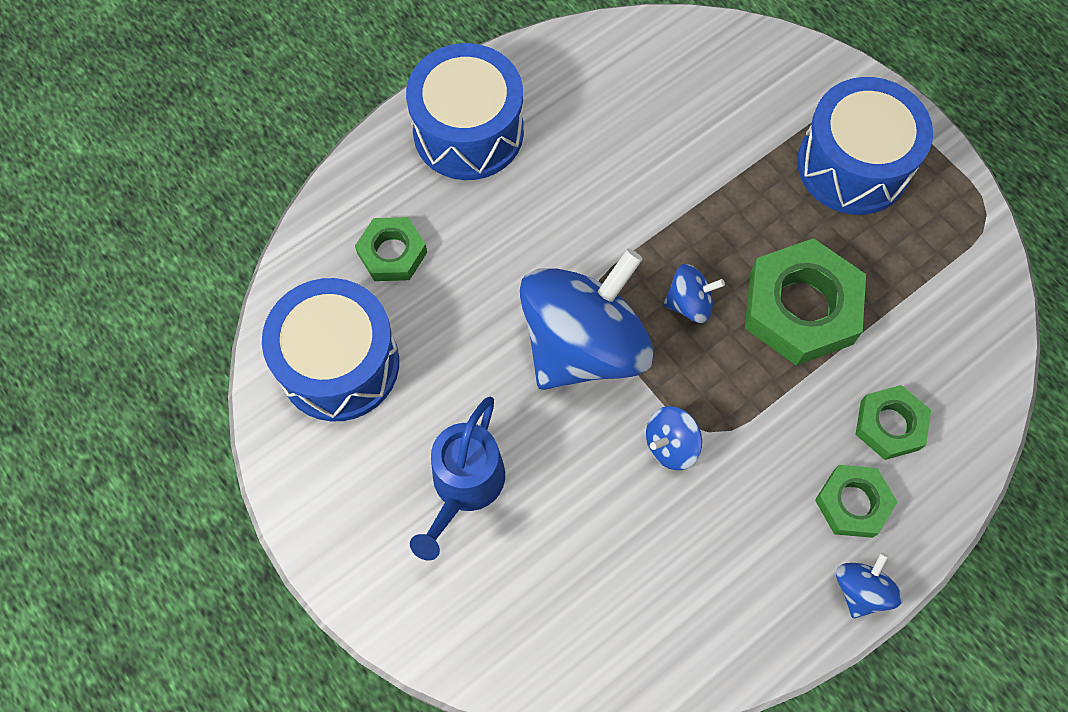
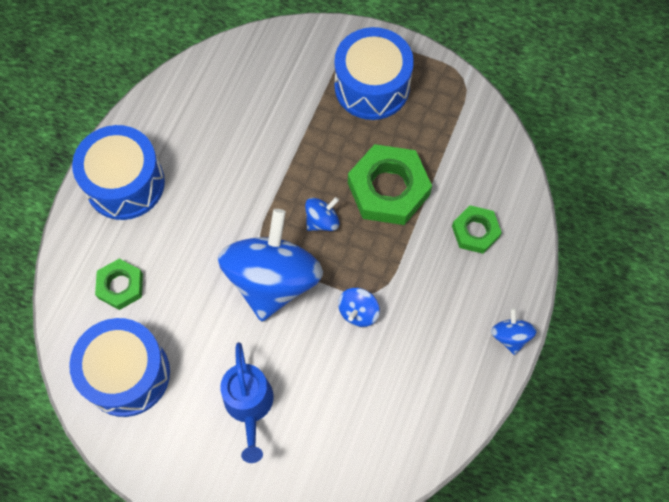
camera: 30 degrees left, 0 degrees up
(853, 503) = (479, 288): green nut -> none

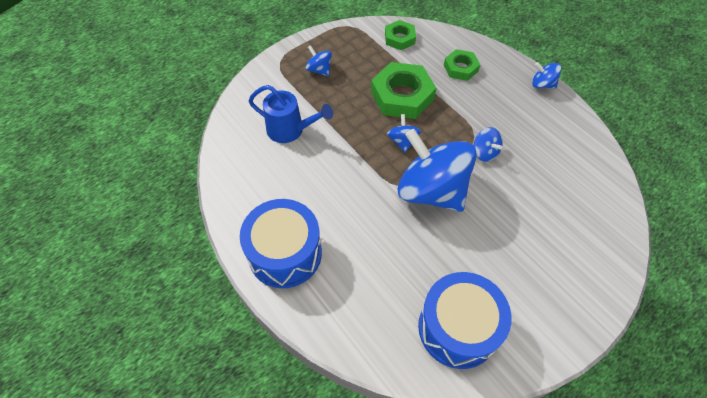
camera: 60 degrees left, 10 degrees down
(120, 286) = (375, 298): green nut -> green nut (399, 38)
(249, 406) = (526, 251): blue watering can -> blue watering can (291, 130)
(372, 86) = (319, 70): blue drum -> blue spinning top

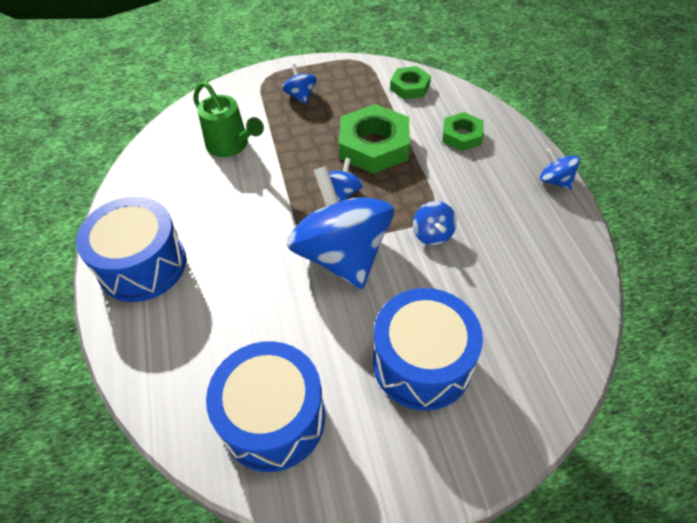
camera: 25 degrees right, 5 degrees down
(291, 130) = (231, 146): blue watering can -> green watering can
(531, 248) = (422, 363): none -> blue drum

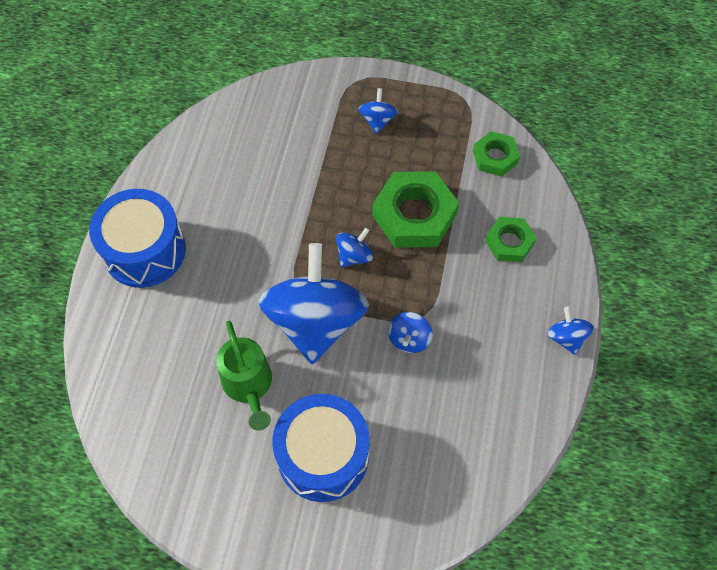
camera: 25 degrees right, 10 degrees up
(231, 146) = (280, 154): green watering can -> green watering can (249, 386)
(273, 418) = (180, 441): blue drum -> none

